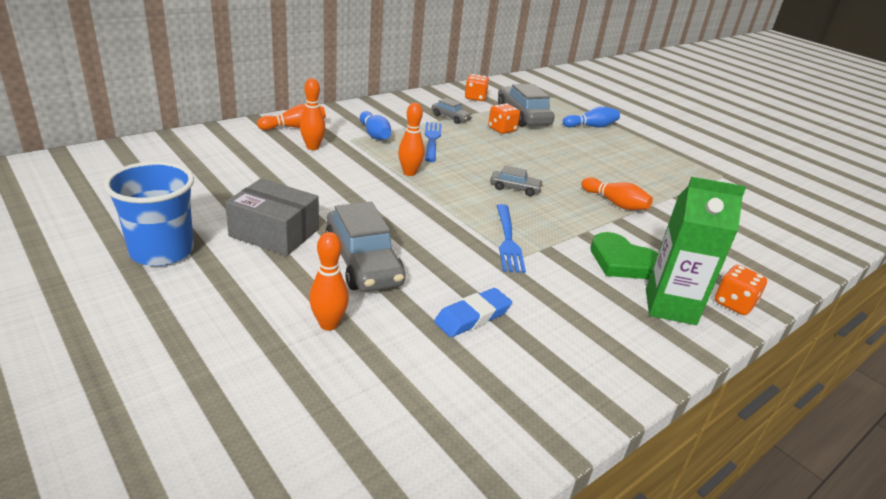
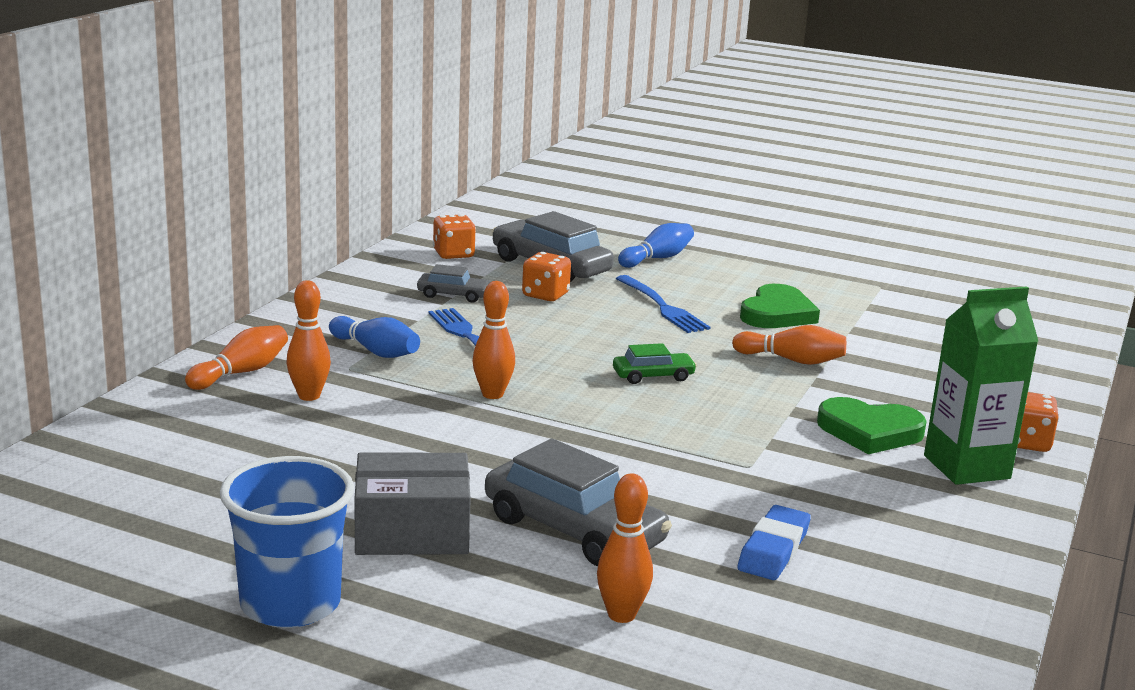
camera: 25 degrees left, 10 degrees down
(508, 240) = (716, 447): blue fork -> blue fork (662, 307)
(515, 188) = (653, 376): grey car -> green car
(634, 174) = (777, 313): none -> green heart

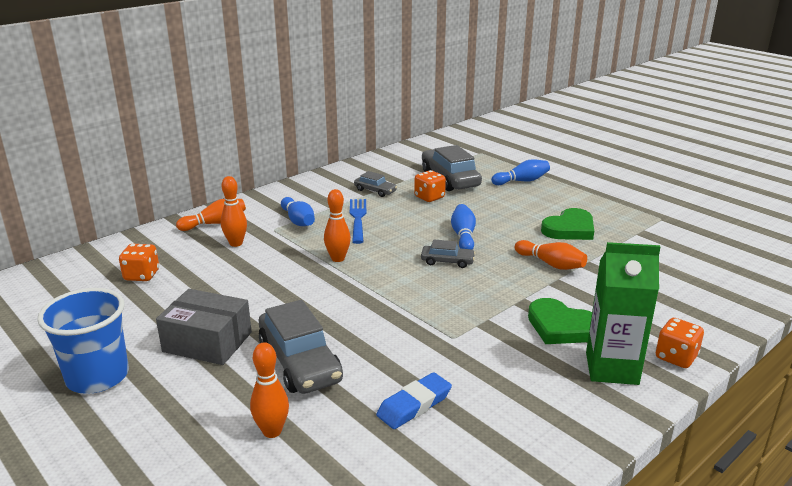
camera: 25 degrees right, 5 degrees up
(453, 254) = (399, 165): orange dice -> orange dice (142, 275)
(644, 341) = (463, 236): none -> blue bowling pin
(653, 376) = (447, 261): green car -> grey car
(662, 307) = (496, 214): blue fork -> none

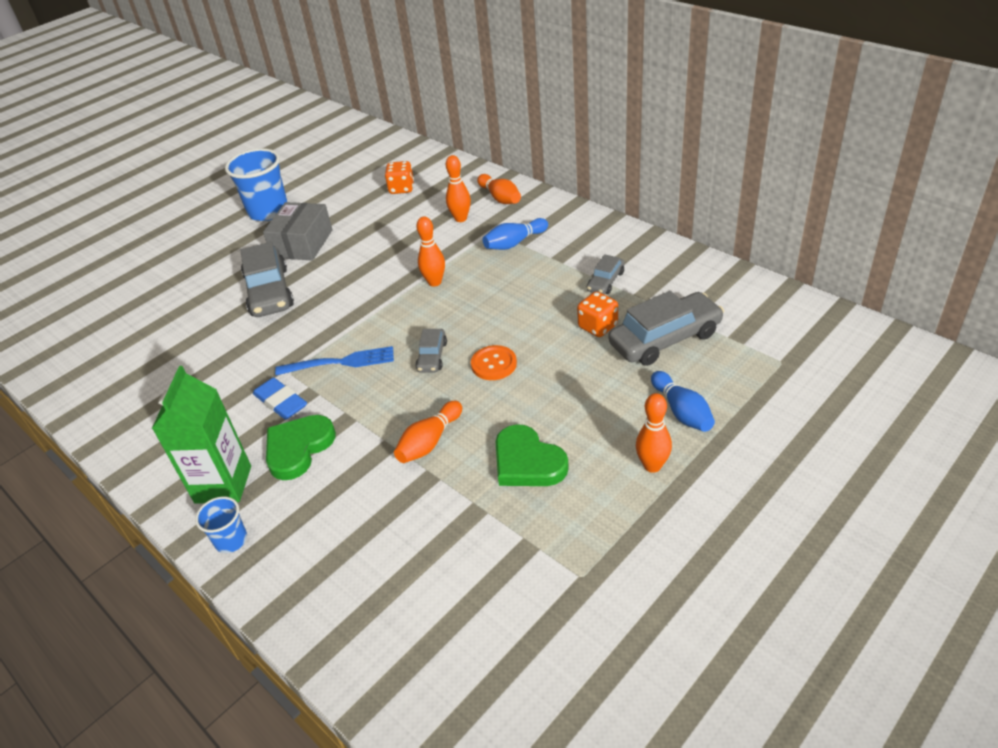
camera: 90 degrees right, 15 degrees up
(272, 431) = (193, 296): orange bowling pin -> orange bowling pin (652, 466)
(299, 362) = (269, 292): grey car -> grey car turned 75 degrees counterclockwise
(358, 219) = (526, 280): blue fork -> blue fork (340, 362)
(414, 405) = (203, 359): blue eraser -> blue eraser (281, 402)
(463, 236) = (494, 364): blue bowling pin -> orange button
(676, 357) = (231, 540): orange dice -> blue cup

